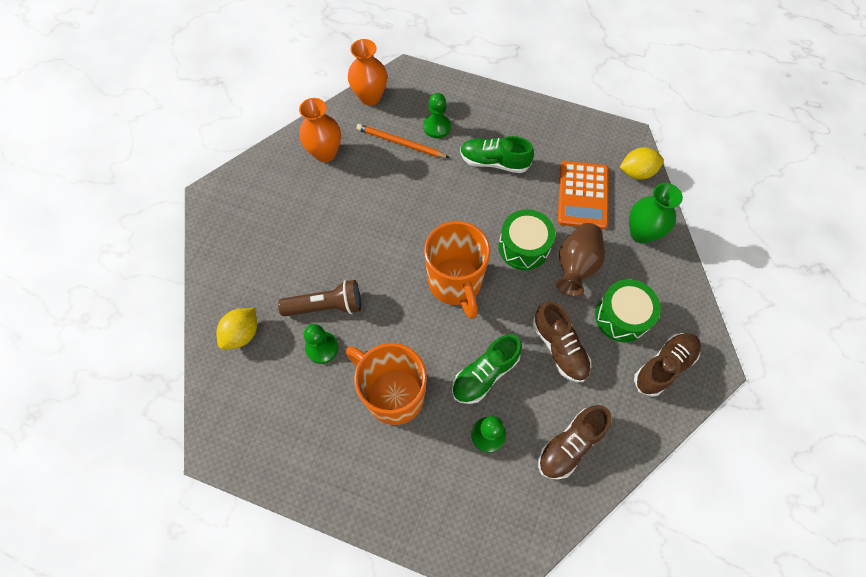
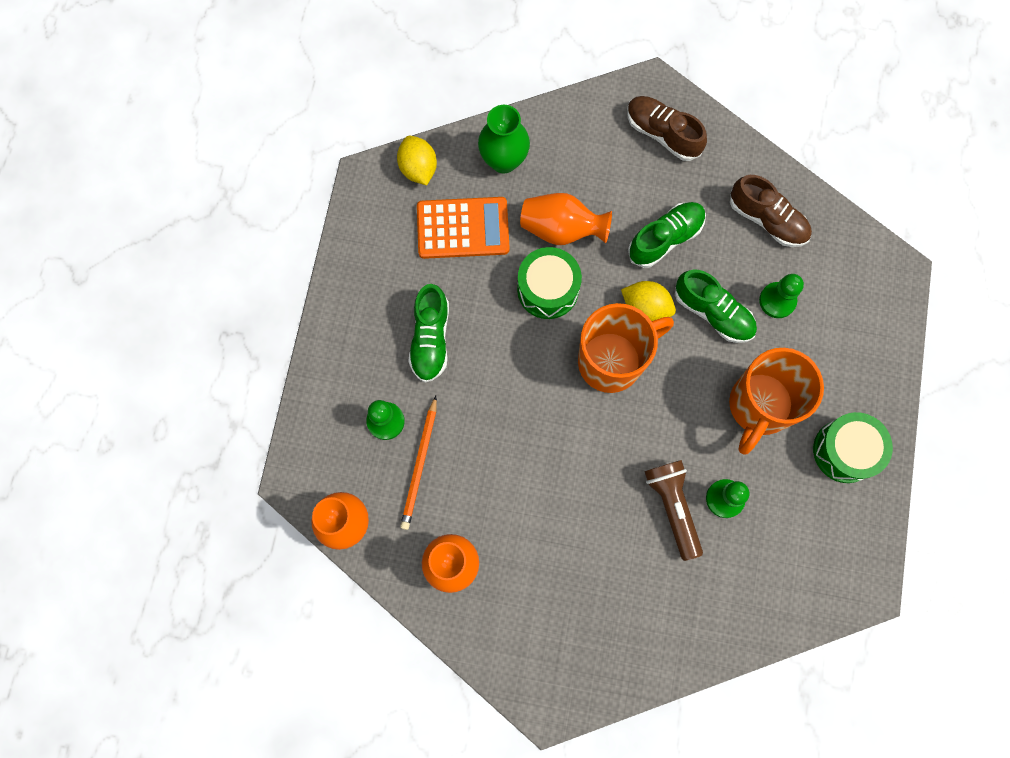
camera: 100 degrees left, 10 degrees up
(242, 334) = (729, 599): yellow lemon -> yellow lemon (645, 307)
(559, 347) = (665, 239): brown shoe -> green shoe
(576, 266) = (561, 229): brown vase -> orange vase
(621, 316) = (614, 177): green drum -> green drum (845, 451)

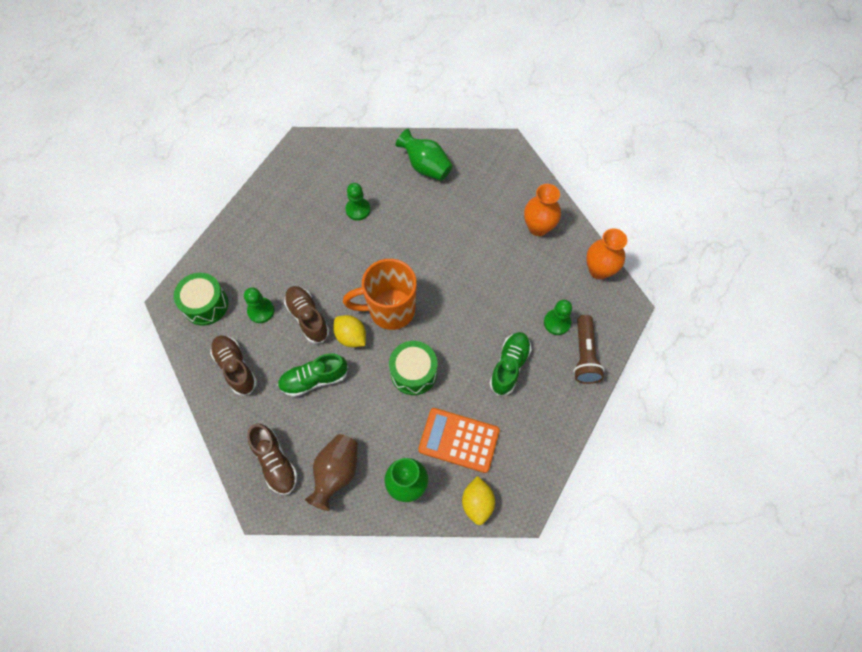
camera: 160 degrees left, 10 degrees down
(420, 465) = (541, 288): orange pencil -> none
(561, 229) = (385, 413): orange vase -> none
(588, 146) = (336, 473): none -> brown vase
(658, 614) = (425, 166): none -> green vase
(672, 507) = (391, 215): brown flashlight -> brown flashlight (584, 355)
(713, 313) = (308, 318): green shoe -> brown shoe
(759, 406) = (309, 252): orange mug -> none
(845, 451) = (272, 211): green drum -> green drum (205, 304)

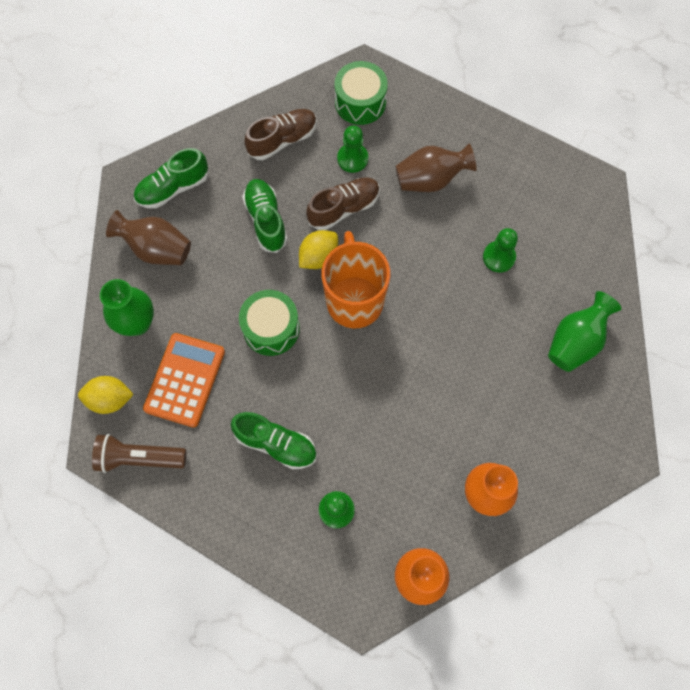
camera: 90 degrees right, 5 degrees up
(275, 462) = (173, 188): brown shoe -> green shoe
(287, 253) = (430, 180): none -> brown vase
(584, 355) = (288, 543): brown flashlight -> brown flashlight (139, 458)

